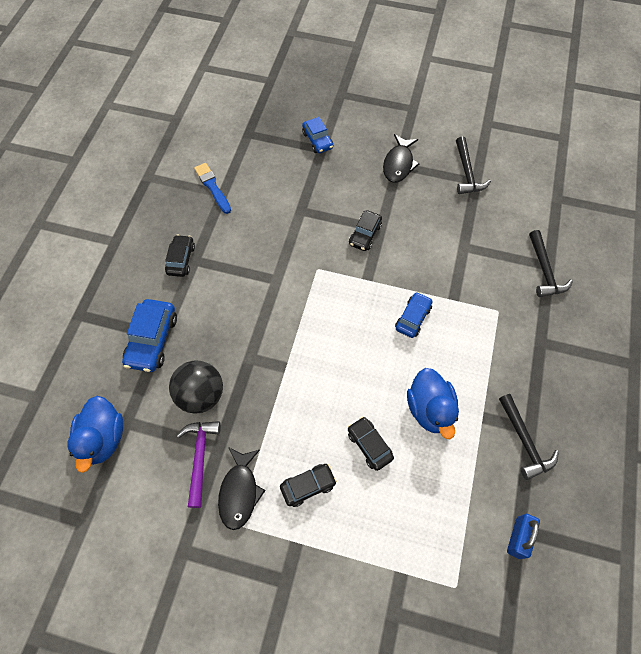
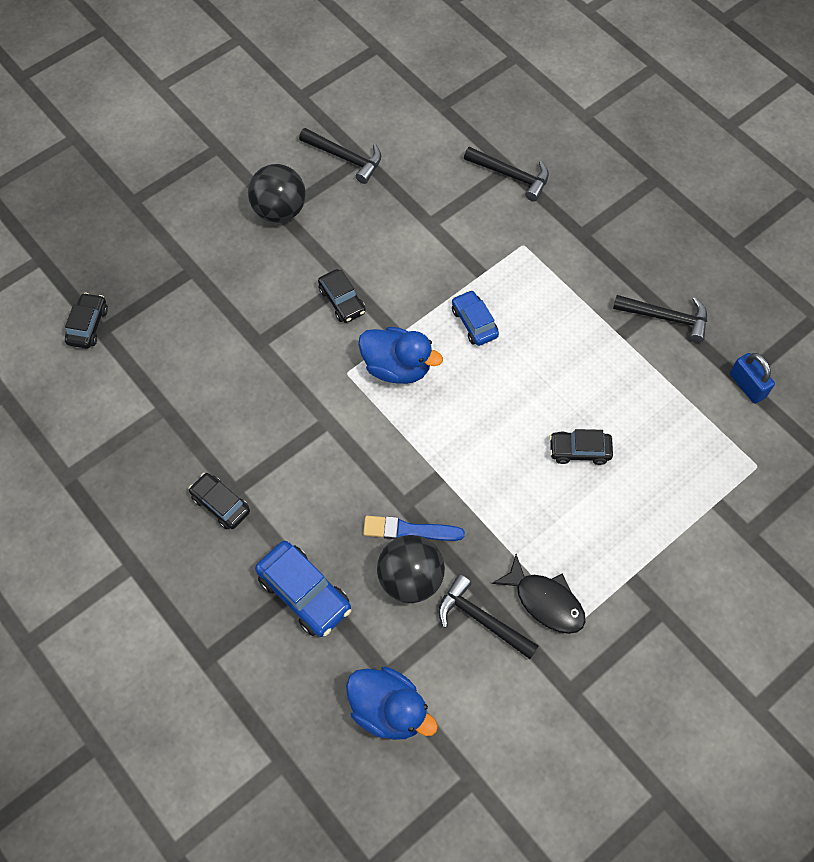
camera: 55 degrees left, 0 degrees up
(200, 457) = (481, 619): purple hammer -> black hammer
(212, 187) = (146, 413): blue brush -> blue brush (409, 530)
(308, 486) = (582, 532): black car -> black car (88, 325)
(317, 140) = (177, 266): blue car -> none
(398, 164) = (279, 210): black fish -> black ball
(430, 409) = (580, 374): blue duck -> blue duck (397, 367)

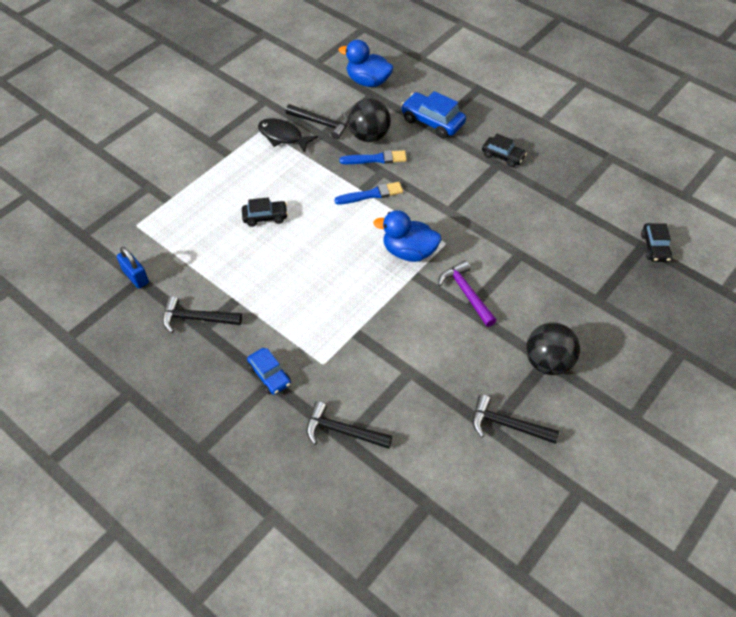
camera: 170 degrees right, 10 degrees down
(342, 301) = (466, 293): black car -> purple hammer
(428, 465) = (371, 194): none -> blue brush
(474, 323) = (355, 292): blue car -> blue car (269, 375)

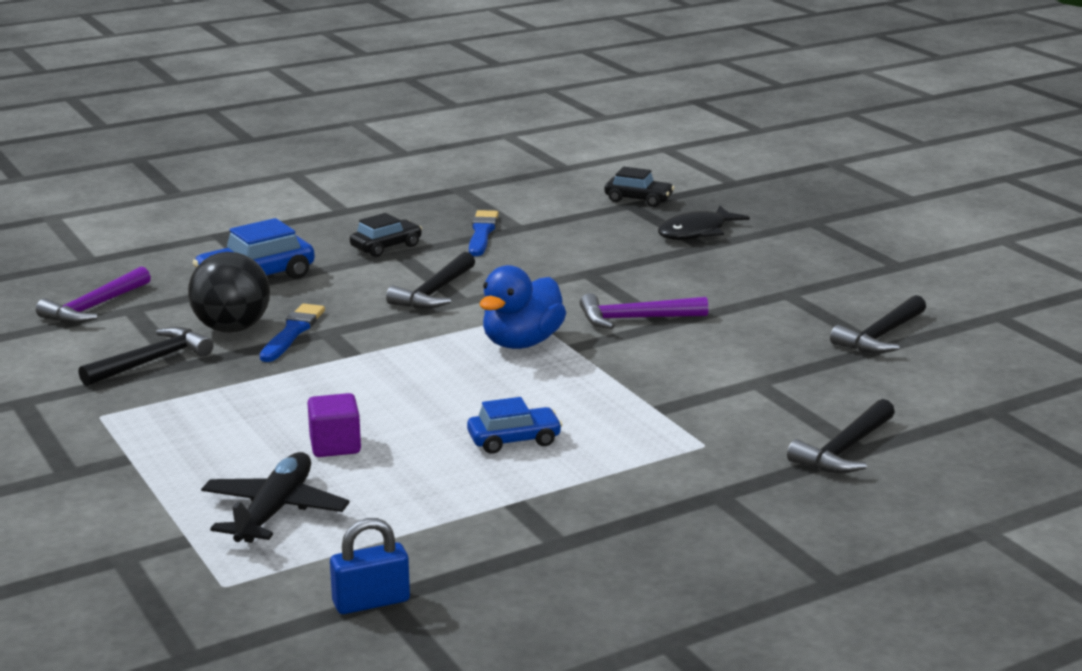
camera: 70 degrees left, 30 degrees down
(196, 318) = (531, 546): black hammer -> black hammer (434, 292)
(200, 218) = (275, 511): none -> black plane
(265, 217) = (335, 446): black car -> purple cube
(269, 375) = (704, 493): blue car -> blue car (514, 440)
(283, 136) = (143, 399): black fish -> black fish (696, 232)
(368, 81) = (94, 307): blue duck -> purple hammer
(371, 194) = (371, 349): blue brush -> blue brush (482, 233)
(548, 362) = (789, 293): black ball -> none

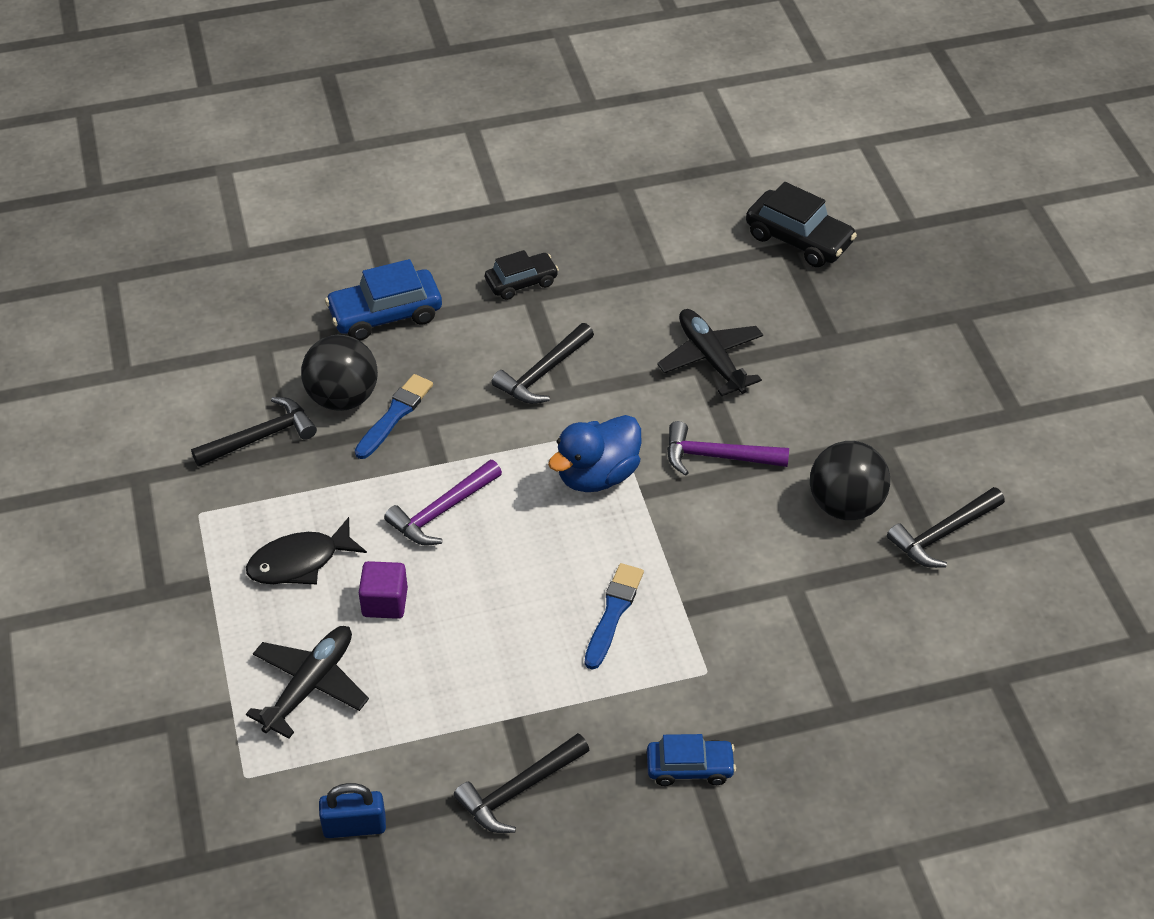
camera: 15 degrees right, 25 degrees up
(94, 307) = (230, 337): purple hammer -> purple hammer (442, 511)
(482, 233) = (621, 274): blue brush -> blue brush (613, 613)
(514, 440) = (541, 628): blue car -> blue car (690, 767)
(595, 267) = (710, 358): none -> black plane
(638, 199) = (798, 239): black car -> black car, size x1.54
(696, 232) = (834, 312): black fish -> black fish (300, 562)
(777, 331) = (845, 505): none -> black ball
(844, 450) = (830, 708): black hammer -> black hammer (519, 790)

